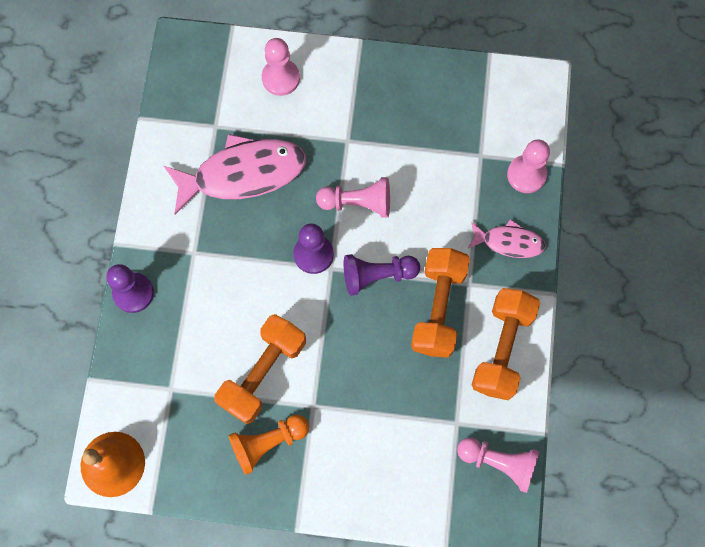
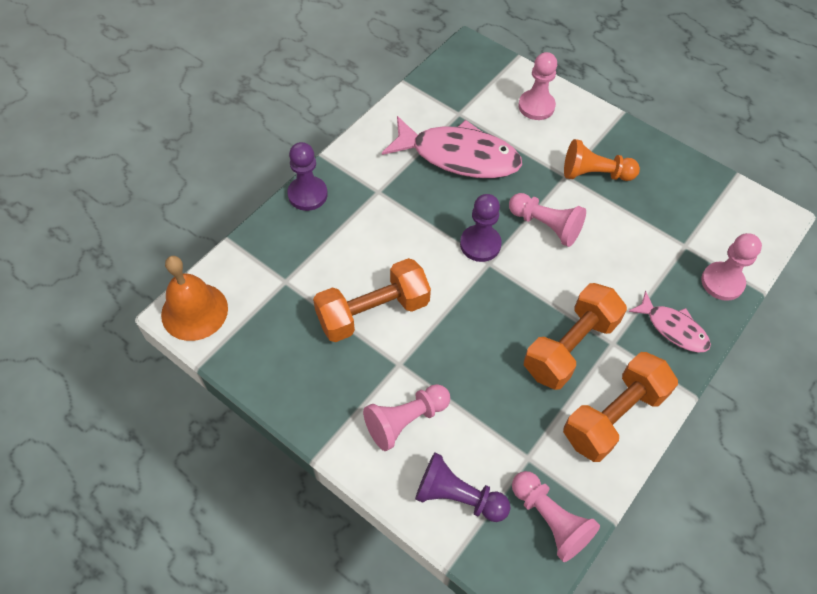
camera: 30 degrees right, 15 degrees down
(268, 443) = (337, 371): orange pawn -> orange pawn (595, 174)
(347, 451) = (405, 420): none -> pink pawn
(377, 275) = (528, 290): purple pawn -> purple pawn (458, 496)

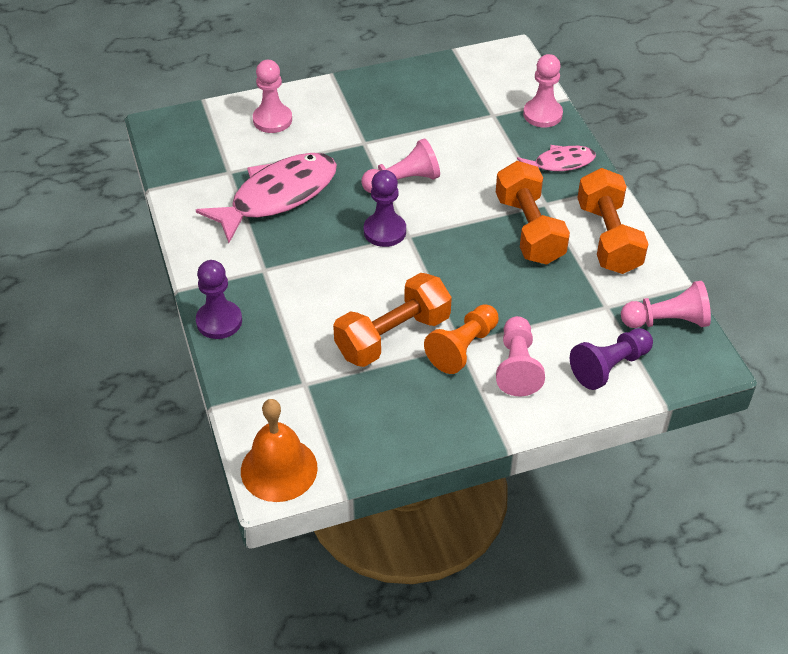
camera: 55 degrees left, 10 degrees down
(373, 312) = (393, 336): orange dumbbell -> orange dumbbell turned 45 degrees clockwise
(595, 174) = (378, 125): orange pawn -> orange pawn (463, 348)

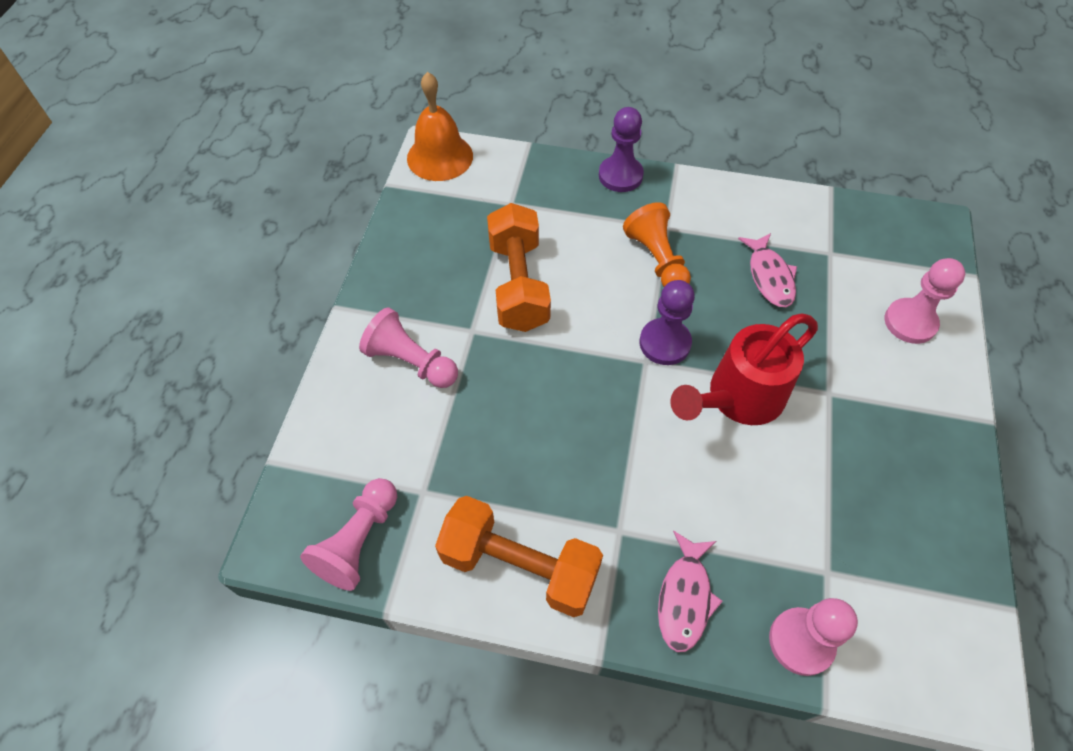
camera: 120 degrees right, 10 degrees up
(278, 196) = (769, 277): pink fish -> pink fish, size x0.54
(403, 181) = (738, 398): pink pawn -> red watering can
(463, 348) = (465, 330): orange pawn -> orange pawn (657, 259)
(529, 229) = (586, 484): orange dumbbell -> none
(609, 366) = (348, 441): purple pawn -> none

